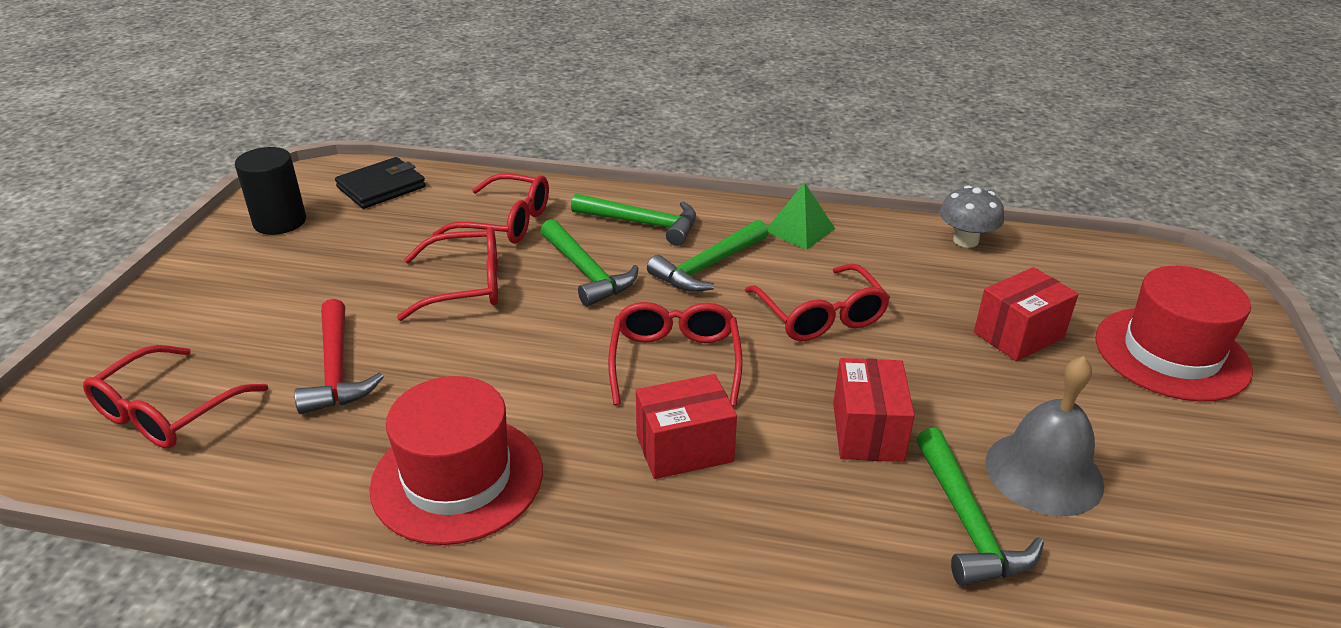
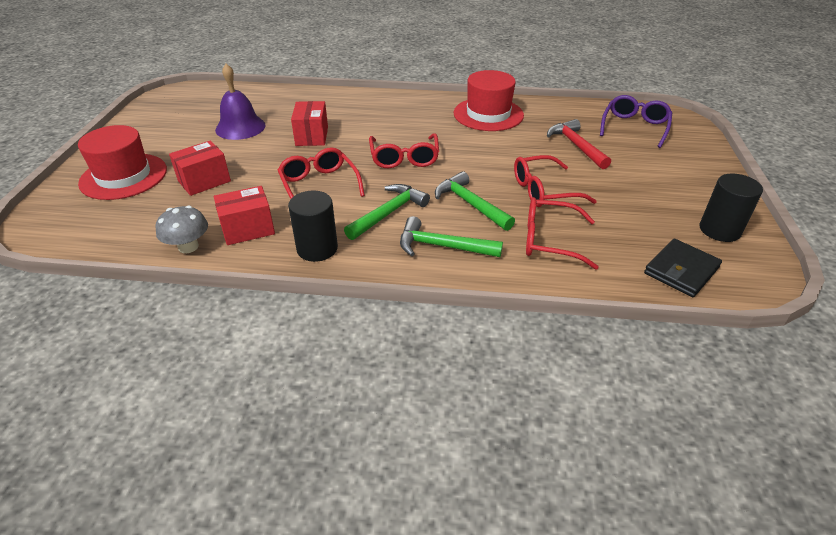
camera: 175 degrees right, 5 degrees up
(167, 412) = (634, 127): red glasses -> purple glasses
(684, 448) = (396, 127): red box -> red box (248, 229)
(799, 230) = (317, 248): green pyramid -> black cylinder
(967, 522) = (283, 113): green hammer -> none
(1044, 472) = (240, 127): grey bell -> purple bell

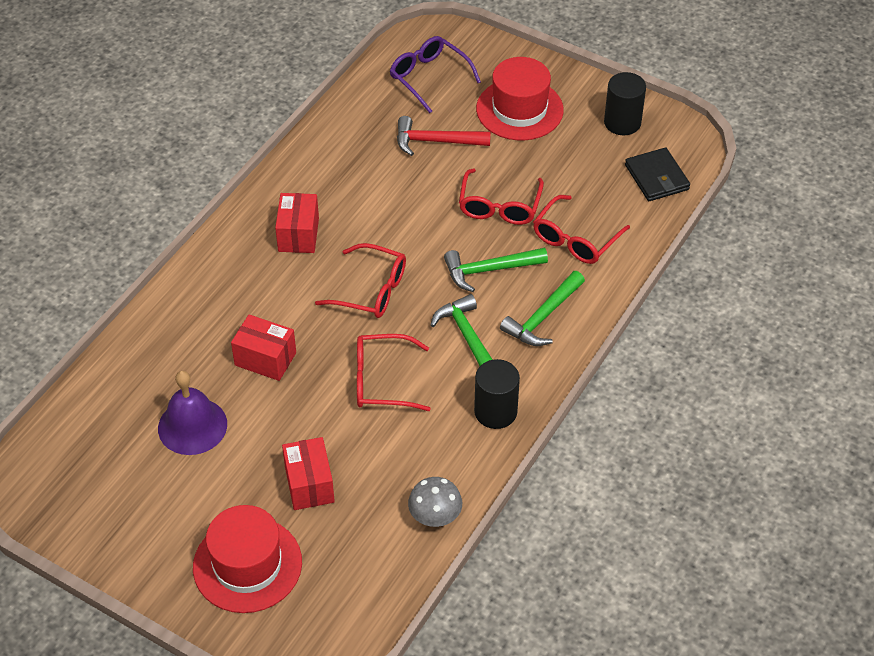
camera: 65 degrees left, 10 degrees up
(248, 229) = (431, 461): red box -> red box (298, 235)
(488, 114) = (321, 180): red hat -> red hat (519, 109)

